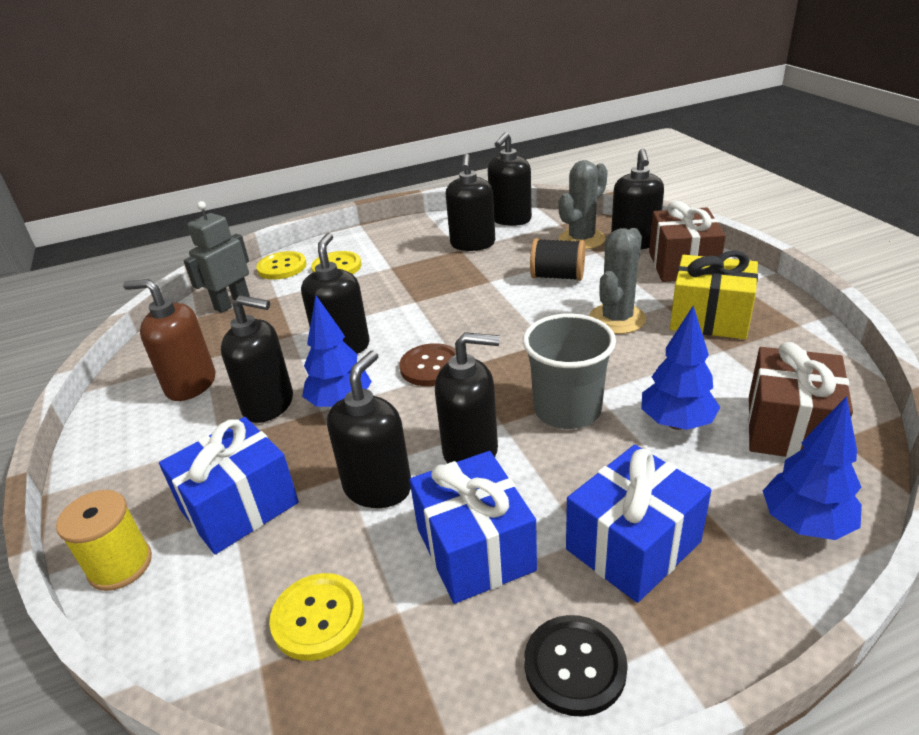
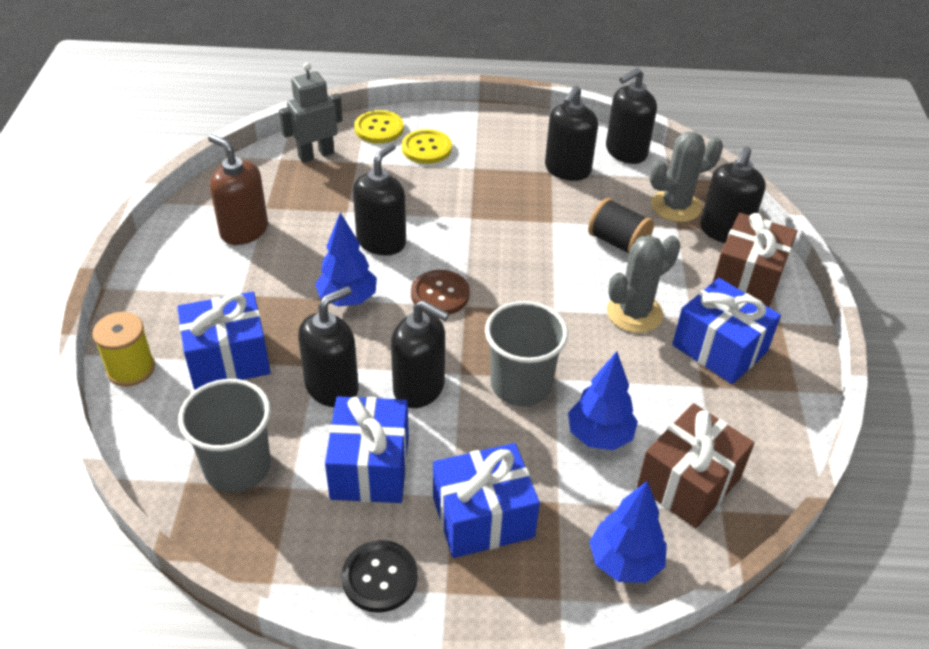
camera: 20 degrees right, 10 degrees up
(269, 405) = (293, 276): black soap dispenser -> none
(318, 618) = (237, 467): yellow button -> grey cup
(709, 318) = (719, 348): yellow gift -> blue gift

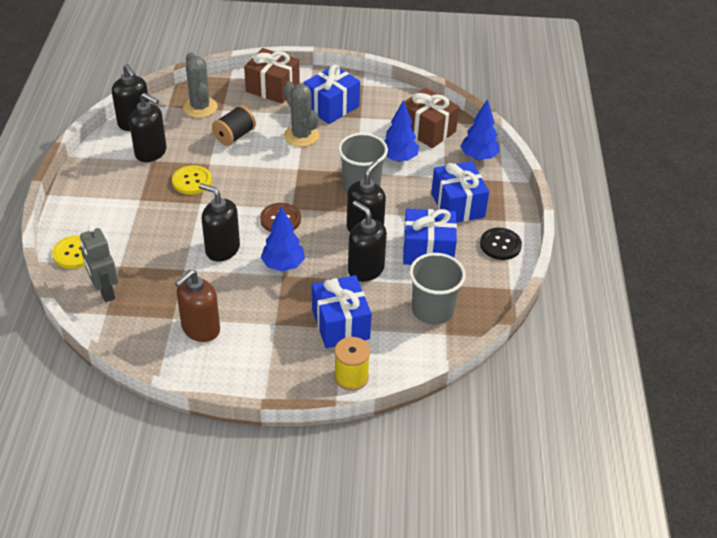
camera: 90 degrees left, 0 degrees up
(426, 148) = (109, 225): yellow button -> yellow button (192, 181)
(724, 231) = (228, 91): black soap dispenser -> none

